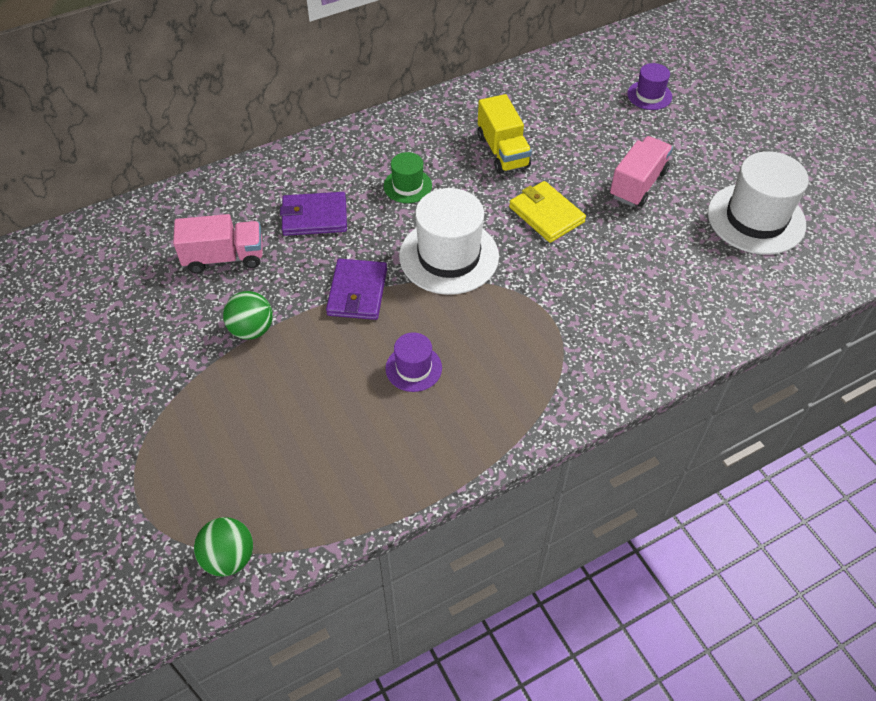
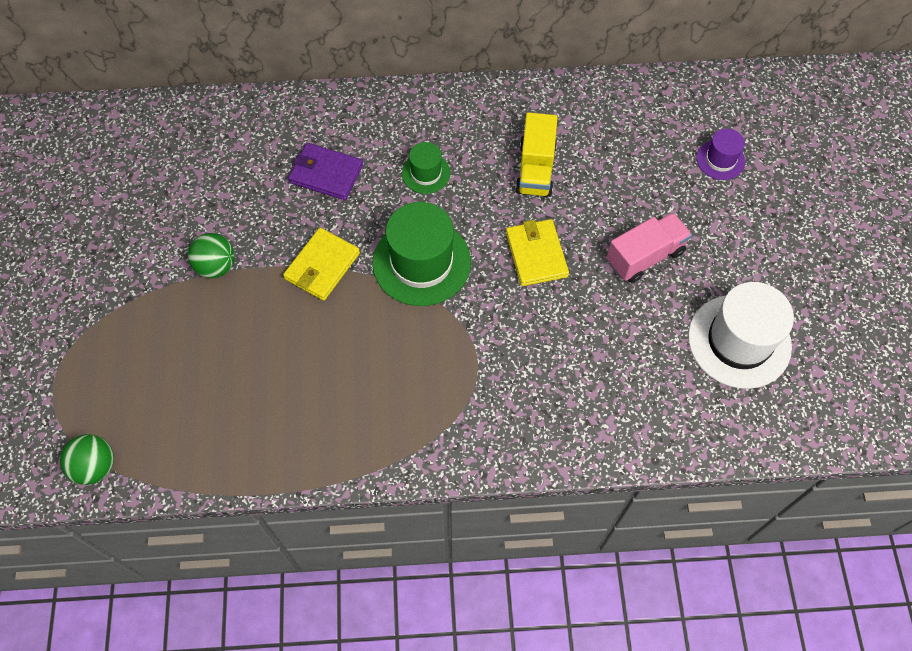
camera: 25 degrees right, 10 degrees up
(224, 257) = (229, 185): pink truck -> none
(357, 292) = (322, 266): purple wallet -> yellow wallet
(413, 368) = (329, 361): purple hat -> none
(449, 256) = (421, 262): white hat -> green hat

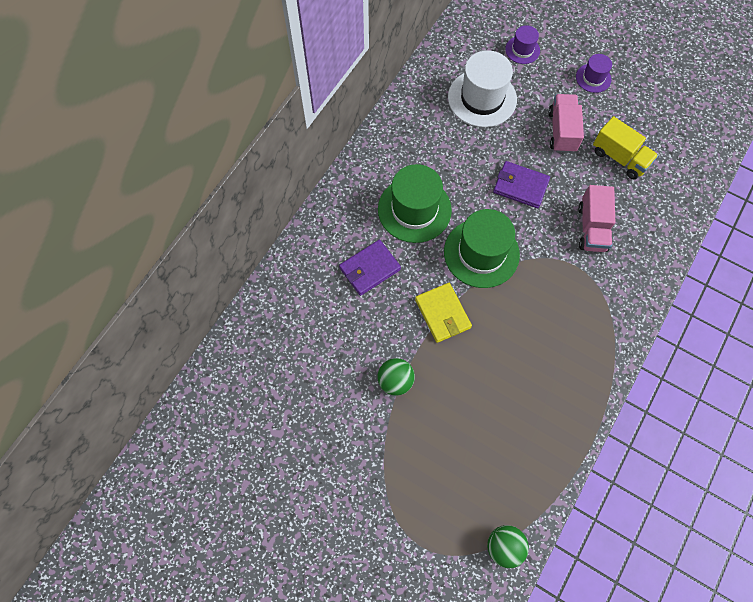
camera: 55 degrees left, 5 degrees up
(426, 173) = (414, 209): green hat -> green hat, size x1.93
(535, 169) = (457, 147): yellow truck -> yellow truck (620, 158)
(536, 254) = (520, 186): yellow wallet -> purple wallet
(540, 354) = (592, 228): none -> pink truck
(739, 341) = (649, 123): white hat -> white hat (482, 98)
(749, 250) = (593, 78): none -> purple hat

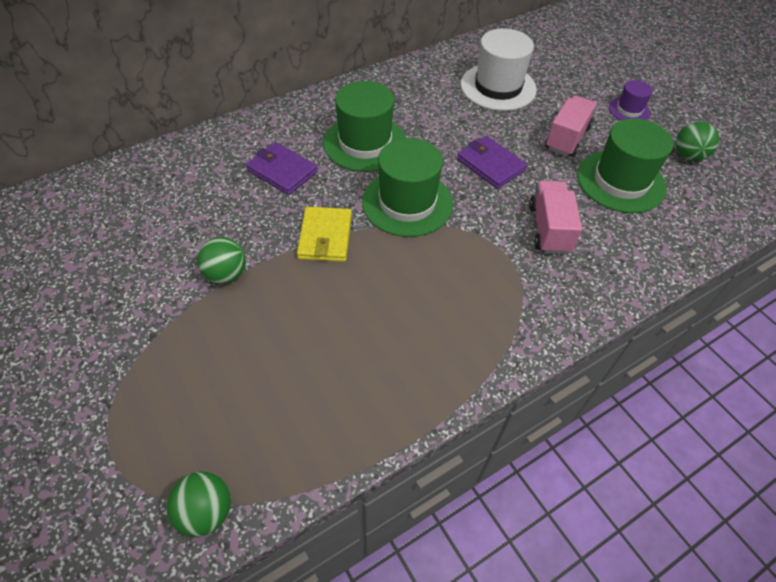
camera: 25 degrees right, 15 degrees down
(369, 269) = (282, 171): purple wallet -> purple wallet turned 45 degrees clockwise
(522, 50) = (565, 67): purple hat -> none
(592, 228) = (549, 229): pink truck -> pink truck turned 150 degrees clockwise
(620, 158) = (620, 181): yellow truck -> green hat
(655, 109) = (688, 156): none -> green ball

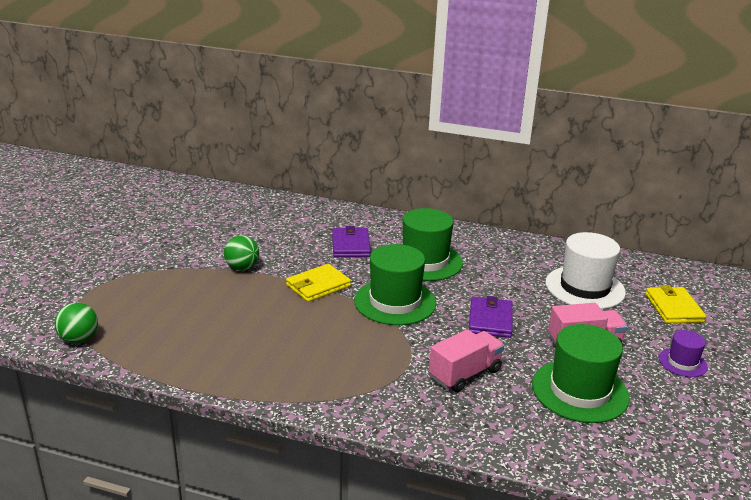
camera: 50 degrees right, 25 degrees down
(564, 67) = (674, 308): none -> yellow wallet
(688, 156) = (682, 419): green ball -> none

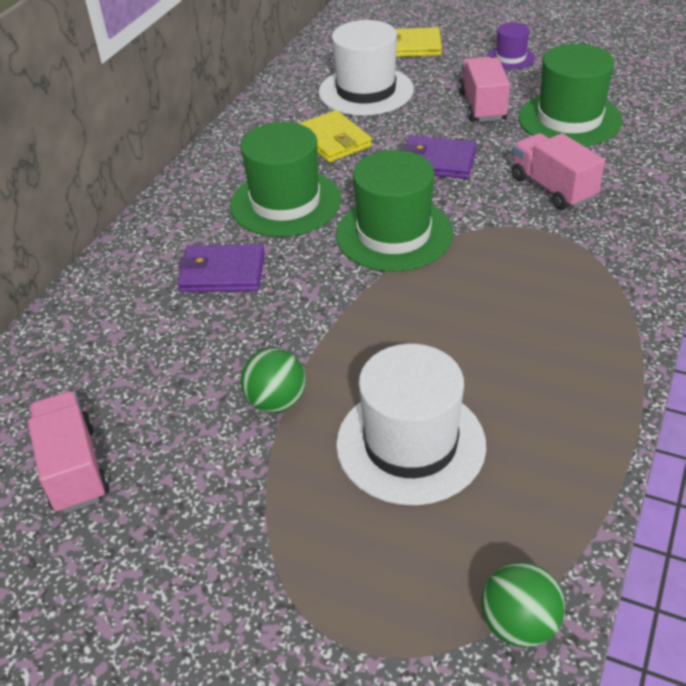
camera: 80 degrees left, 15 degrees up
(203, 309) = (410, 444): none -> white hat
(207, 221) = (74, 468): none -> pink truck
(318, 286) = (345, 308): yellow wallet -> yellow wallet (333, 140)

